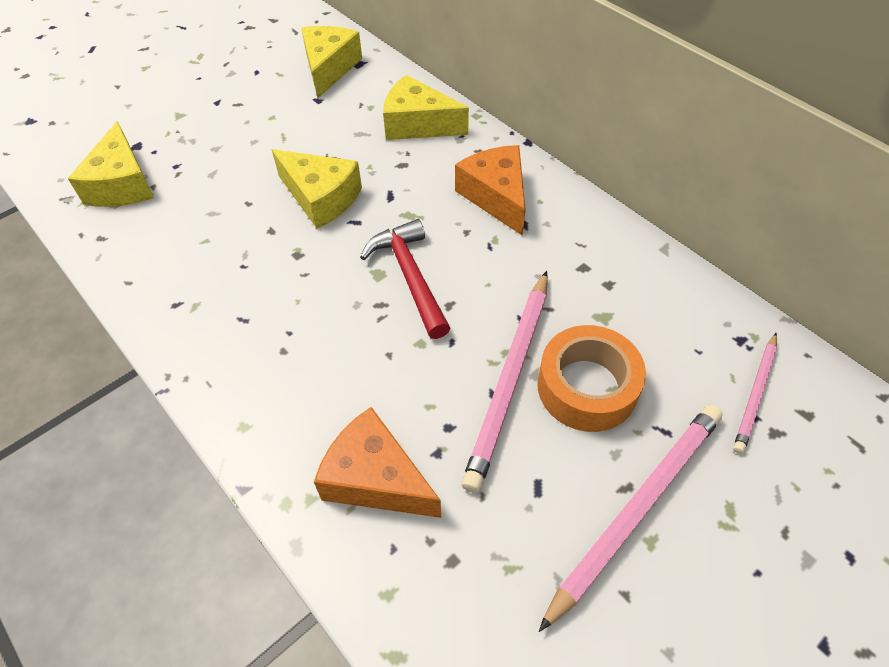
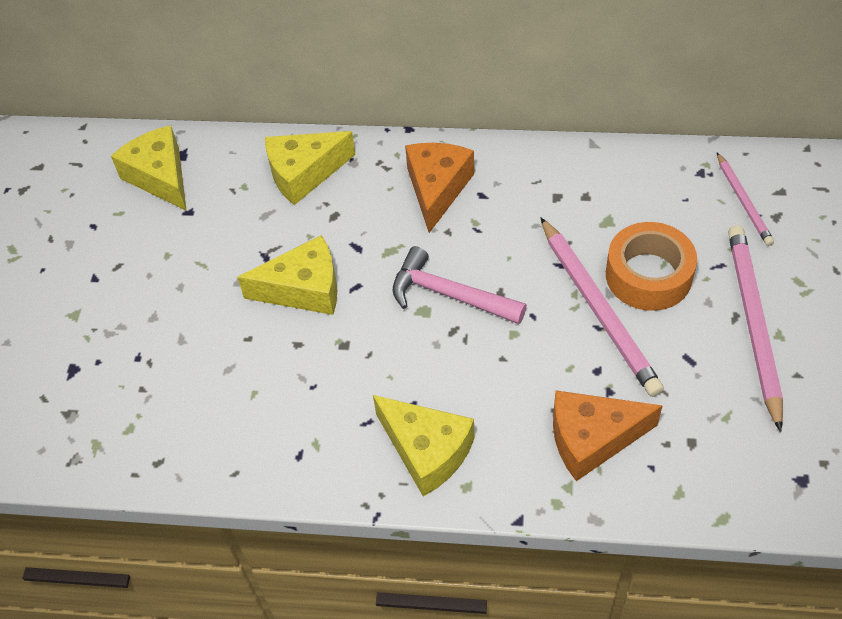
camera: 40 degrees left, 0 degrees up
(122, 184) = (111, 409): yellow cheese -> yellow cheese (427, 451)
(410, 277) = (449, 295): red hammer -> pink hammer
(496, 196) = (437, 189): orange cheese -> orange cheese turned 75 degrees clockwise

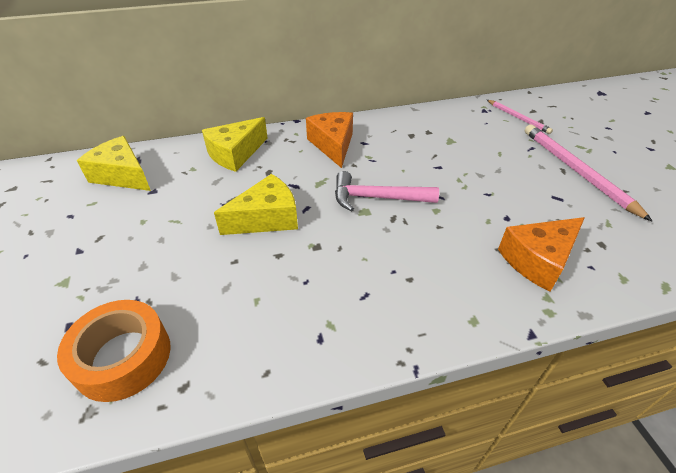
camera: 25 degrees left, 10 degrees down
(427, 451) = (425, 303): yellow cheese -> none
(598, 308) = (480, 184): pink pencil -> none
(648, 275) = (496, 161): orange tape -> orange tape (123, 357)

